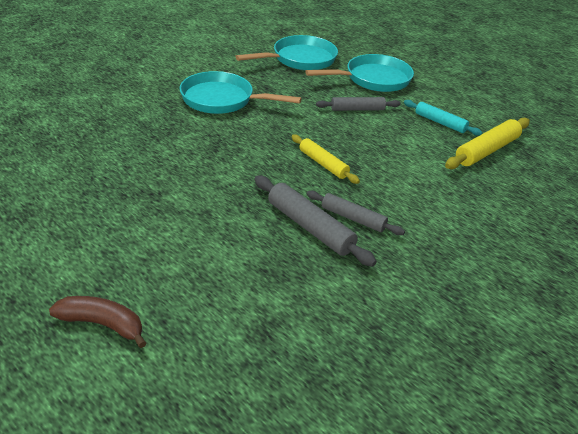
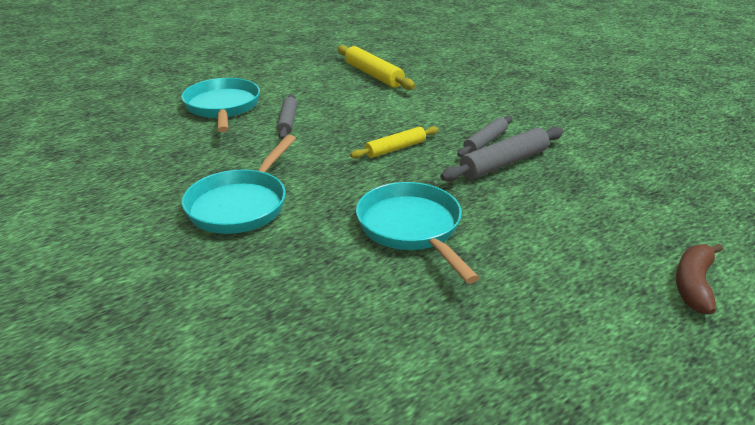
camera: 80 degrees left, 5 degrees down
(300, 59) = (150, 145): turquoise pan -> turquoise pan (412, 228)
(440, 122) = (323, 87): turquoise rolling pin -> none

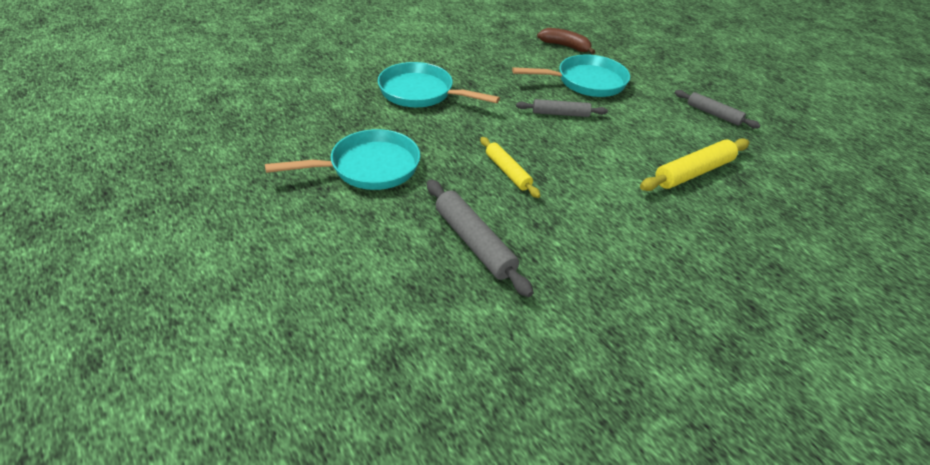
camera: 90 degrees right, 10 degrees up
(485, 142) = (523, 237): grey rolling pin -> grey rolling pin (713, 114)
(693, 284) = (226, 329): brown banana -> brown banana (565, 46)

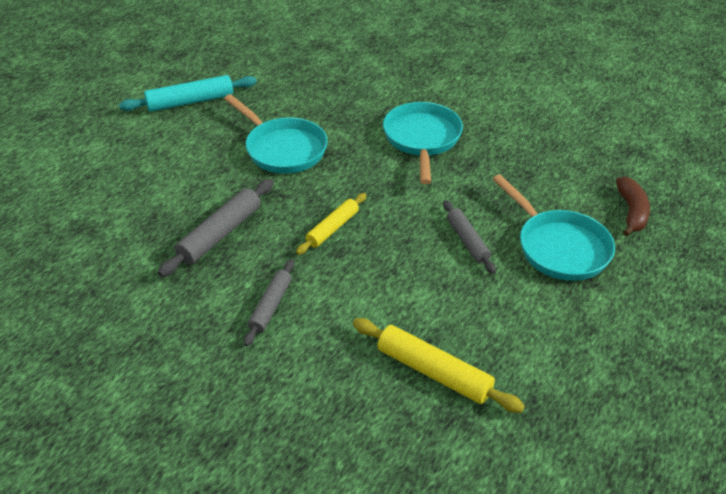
camera: 70 degrees right, 0 degrees up
(218, 208) = (190, 101): none -> turquoise rolling pin
(713, 114) = (591, 379): grey rolling pin -> grey rolling pin (270, 306)

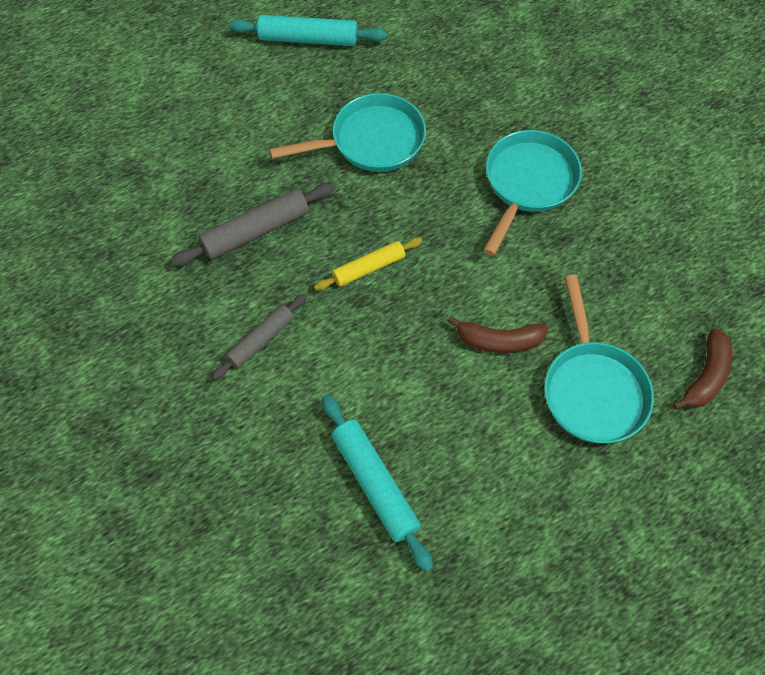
camera: 25 degrees right, 20 degrees up
(283, 149) = (371, 141): turquoise pan -> turquoise pan turned 90 degrees counterclockwise
(433, 372) = (374, 484): yellow rolling pin -> turquoise rolling pin
(467, 241) = (499, 341): grey rolling pin -> brown banana

